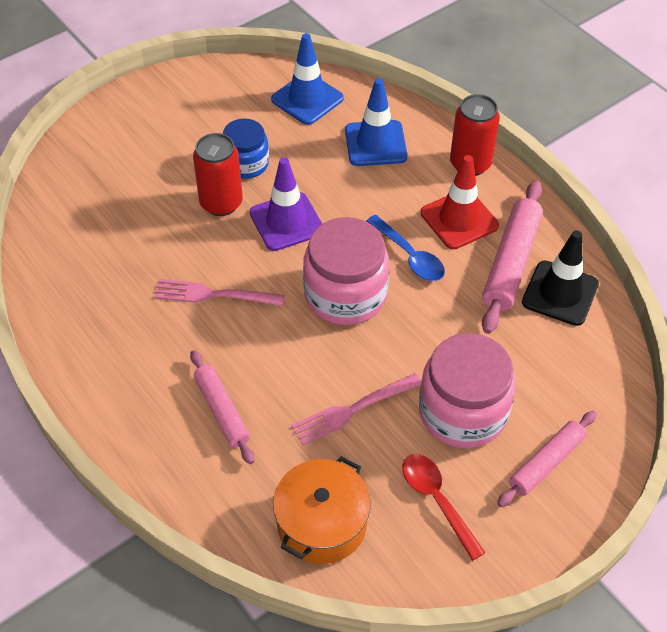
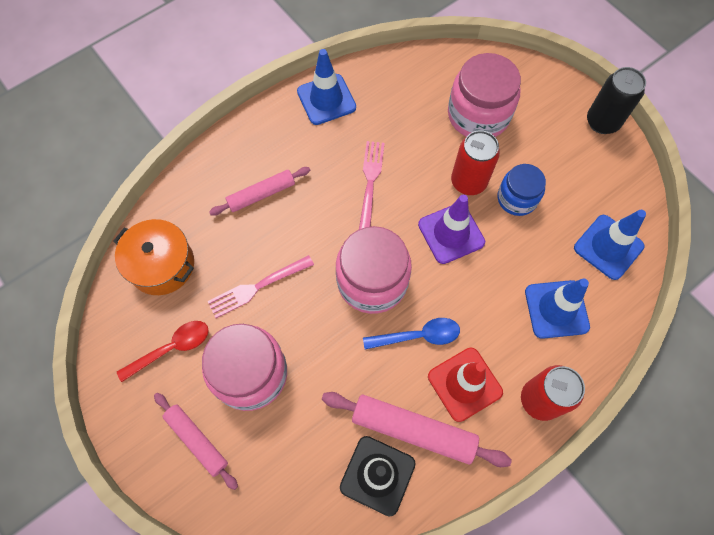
camera: 90 degrees right, 15 degrees up
(81, 341) = (326, 99): none -> blue traffic cone
(130, 189) = (478, 115): none -> pink jar
(155, 87) = (602, 122): none -> black can
(353, 410) = (257, 287): pink fork -> pink fork turned 90 degrees counterclockwise
(409, 256) = (417, 336): blue spoon -> blue spoon turned 150 degrees counterclockwise

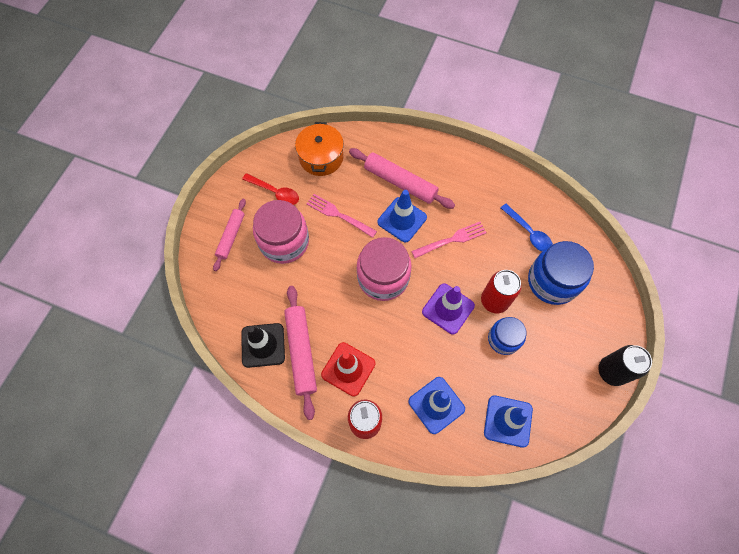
camera: 60 degrees right, 0 degrees up
(261, 194) = (400, 182): pink rolling pin -> pink rolling pin, size x1.54
(326, 99) = (494, 181): blue traffic cone -> blue traffic cone (402, 220)
(417, 336) = (363, 324): blue spoon -> blue spoon (528, 232)
(478, 115) = (552, 281): pink jar -> blue jar

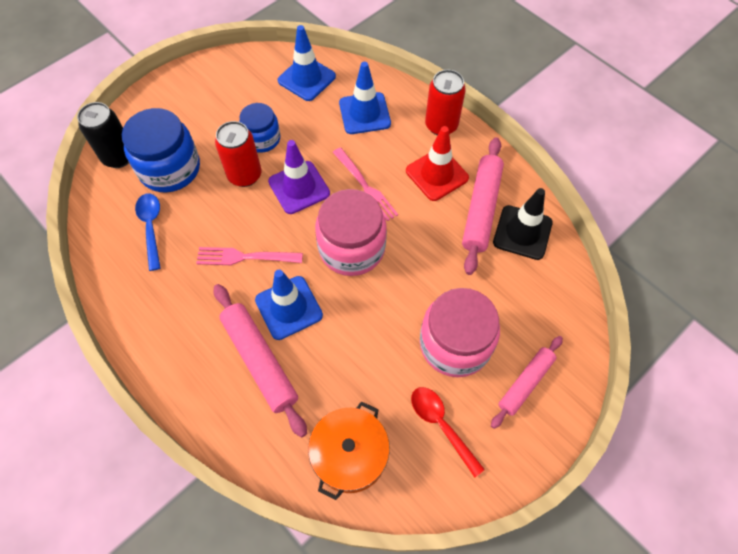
camera: 155 degrees left, 5 degrees down
(339, 215) = (366, 350): pink fork -> pink fork (365, 187)
(611, 371) = (183, 77): black can -> black can (119, 157)

